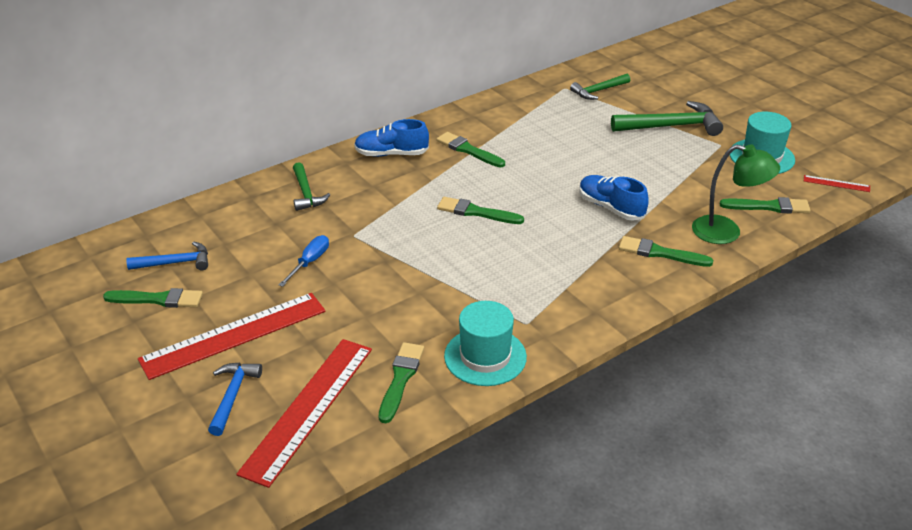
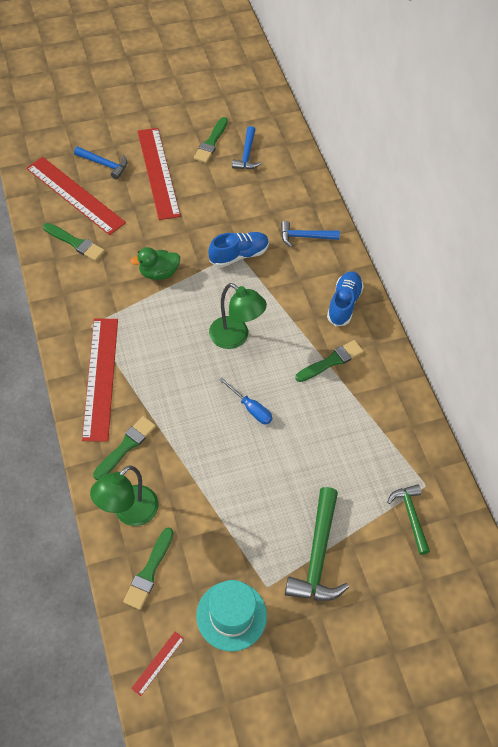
camera: 105 degrees right, 20 degrees up
(306, 193) = (304, 237): green hammer -> blue hammer
(309, 262) = (216, 222): blue screwdriver -> blue screwdriver (251, 408)
(415, 289) = (158, 273): none -> green duck
(476, 212) = (235, 338): green brush -> green lamp
(485, 356) = (71, 291): turquoise hat -> none
(593, 294) = (100, 378): none -> red ruler
(610, 208) = (202, 437): blue shoe -> blue shoe (239, 255)

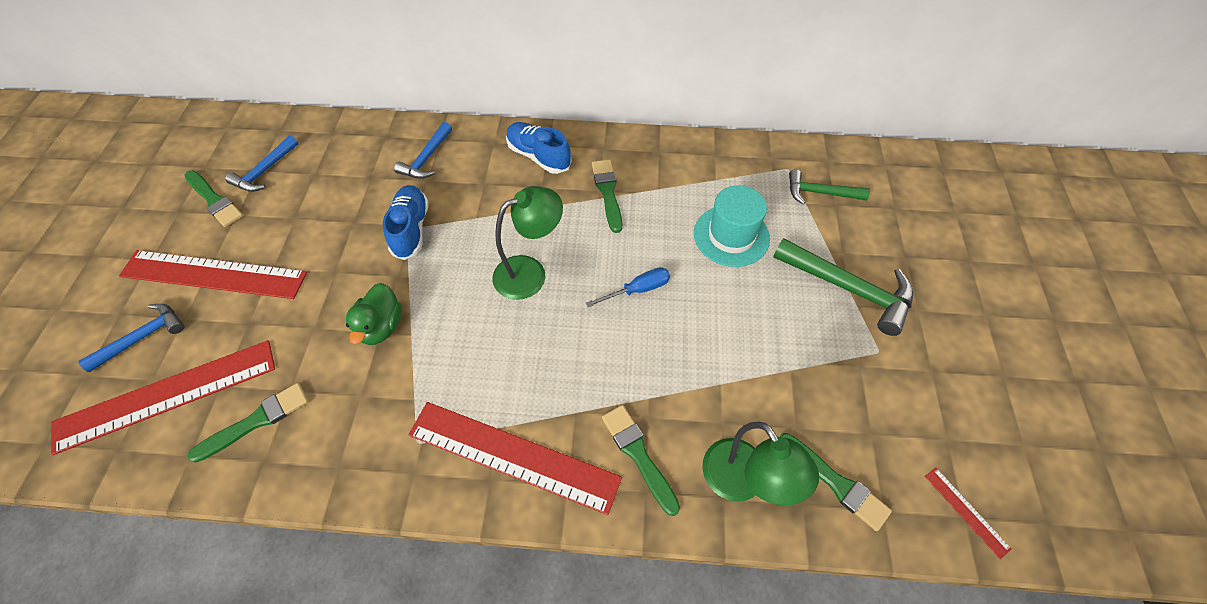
camera: 65 degrees left, 0 degrees up
(231, 615) = (911, 402): turquoise hat -> turquoise hat (731, 236)
(247, 155) = (265, 171): blue hammer -> blue hammer turned 90 degrees clockwise

